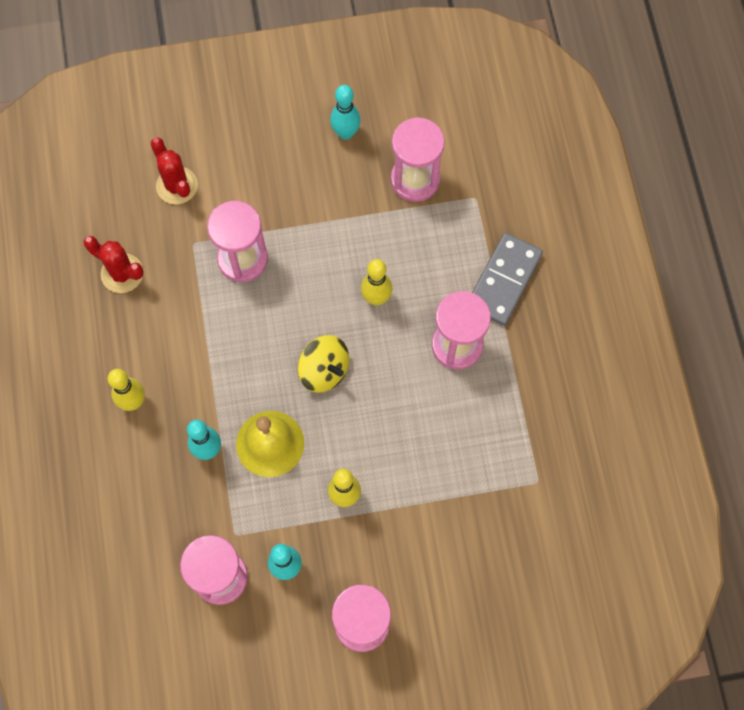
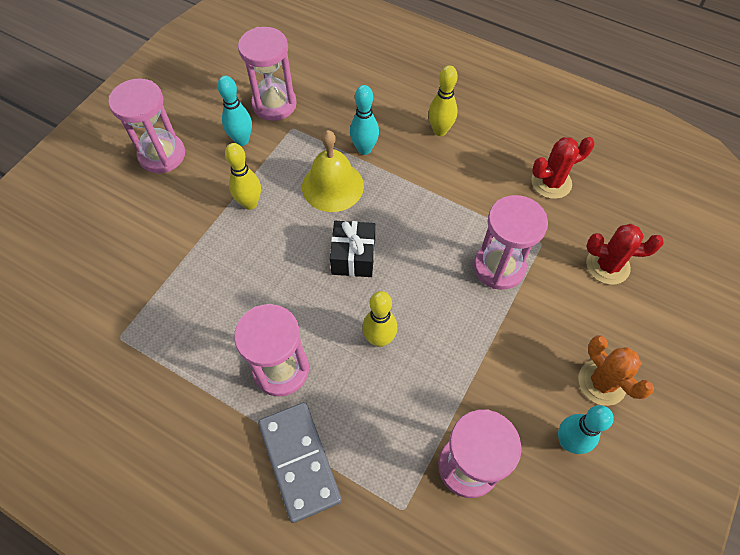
camera: 130 degrees right, 10 degrees down
(283, 136) = (602, 382): none -> orange cactus
(324, 370) = (353, 257): yellow spinning top -> black gift

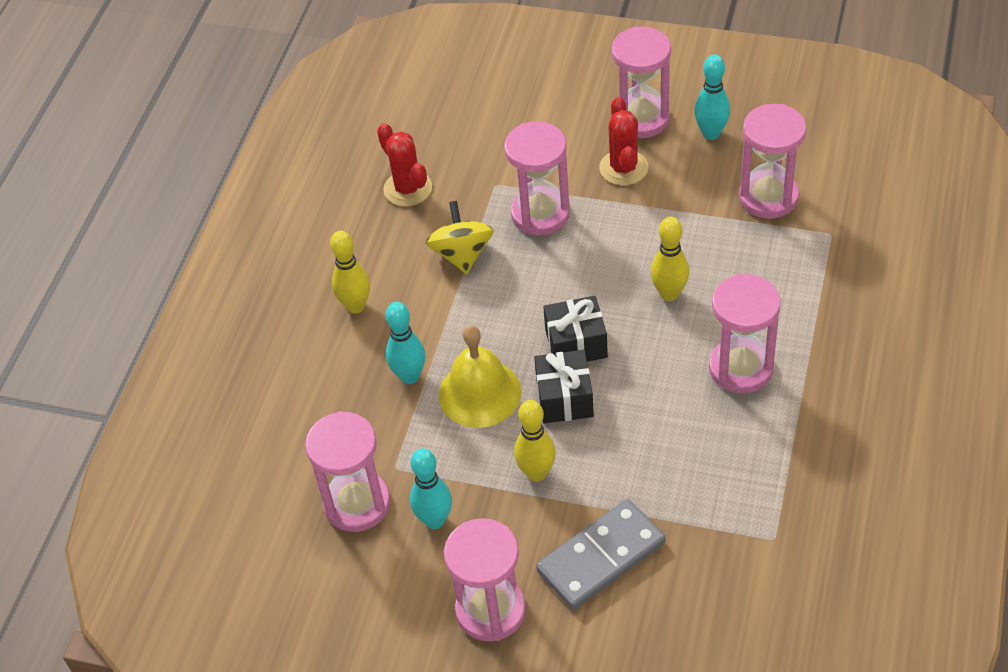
camera: 100 degrees left, 10 degrees down
(299, 461) = (827, 322): grey domino -> grey domino (601, 557)
(305, 236) = (564, 398): none -> black gift
(470, 203) = (462, 254): none -> yellow spinning top
(602, 382) = (641, 118): orange cactus -> pink hourglass
(607, 265) = (505, 129): red cactus -> red cactus (623, 168)

